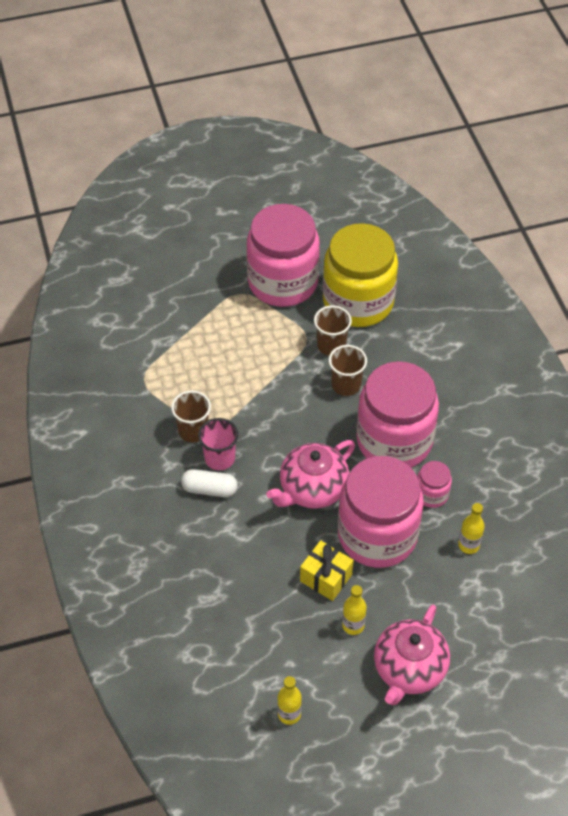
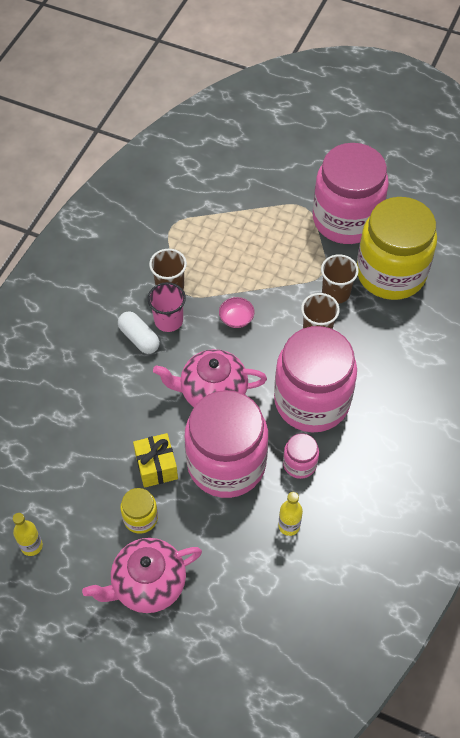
camera: 40 degrees right, 5 degrees up
(273, 418) = (236, 318): none -> pink bowl
(353, 625) = (140, 518): yellow bottle -> yellow jar

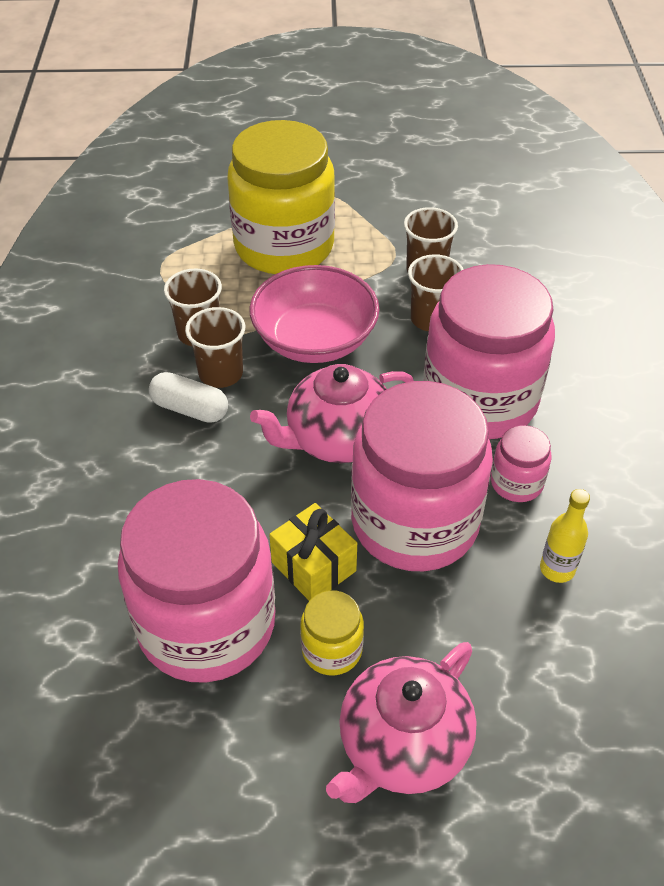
camera: 25 degrees left, 10 degrees down
(31, 546) = (174, 771): yellow bottle -> none
(168, 320) = (221, 373): pink cup -> brown cup
(236, 318) = (315, 340): pink bowl -> pink bowl, size x2.36
(346, 219) = (386, 192): pink jar -> pink jar (206, 624)
(391, 273) = (479, 229): yellow jar -> yellow jar (284, 246)

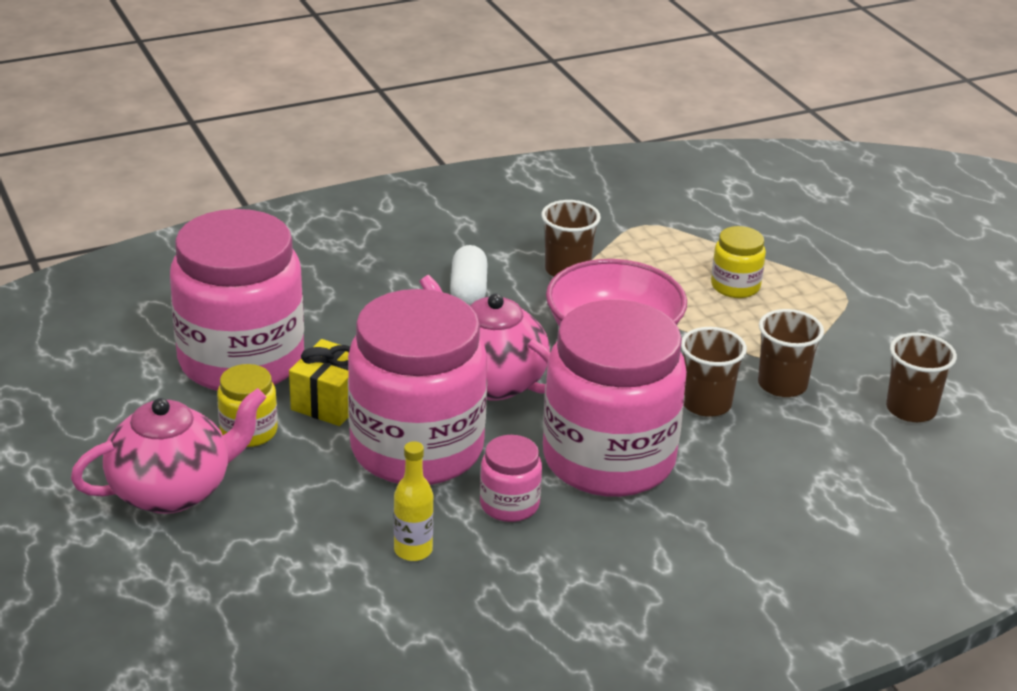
camera: 65 degrees right, 15 degrees down
(221, 373) = (525, 295): brown cup -> brown cup (911, 409)
(284, 246) = (735, 286): yellow jar -> yellow jar, size x0.43
(402, 746) = (172, 490): pink teapot -> pink teapot turned 135 degrees clockwise

